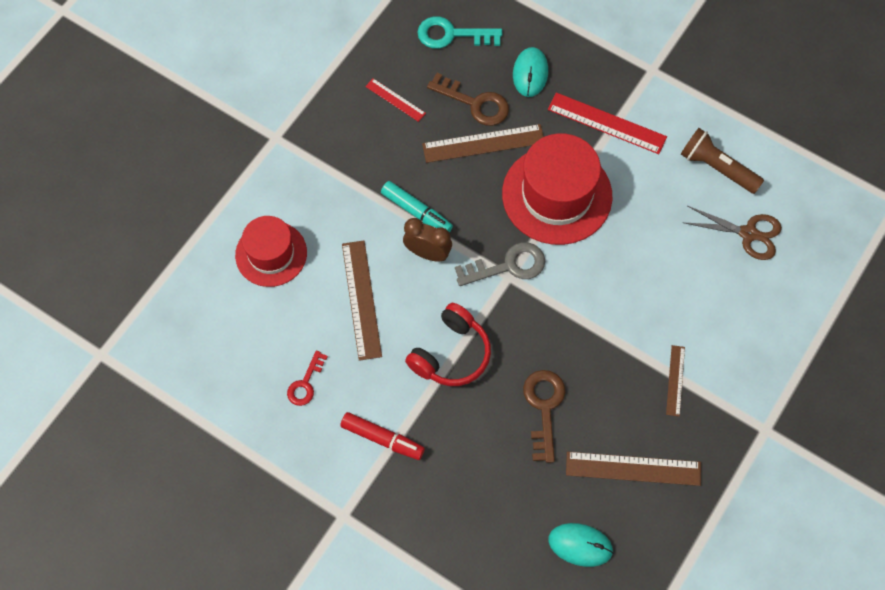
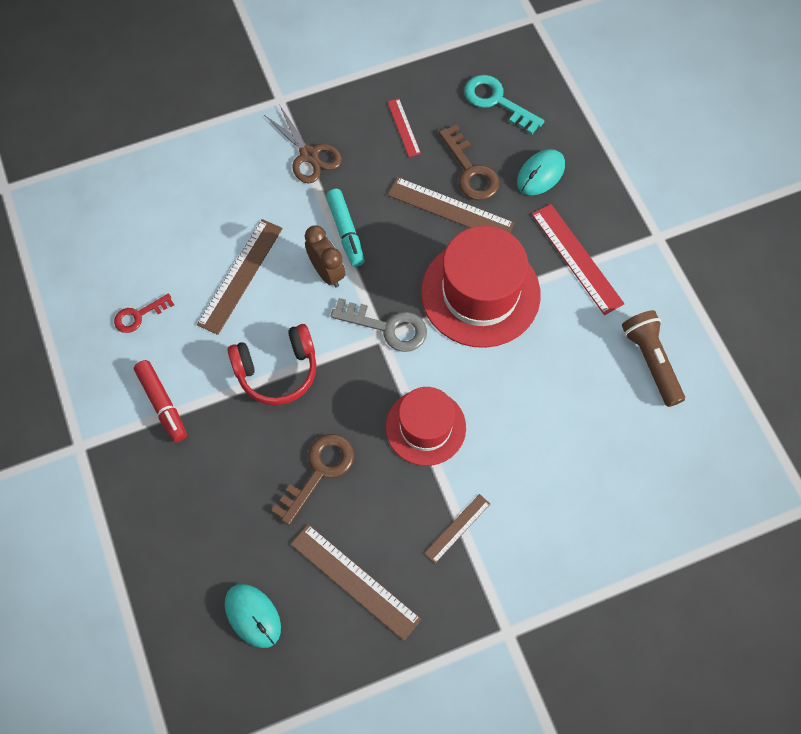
camera: 35 degrees right, 0 degrees up
(271, 254) = (198, 192): red hat -> red hat (425, 427)
(748, 233) = (634, 440): brown scissors -> brown scissors (309, 155)

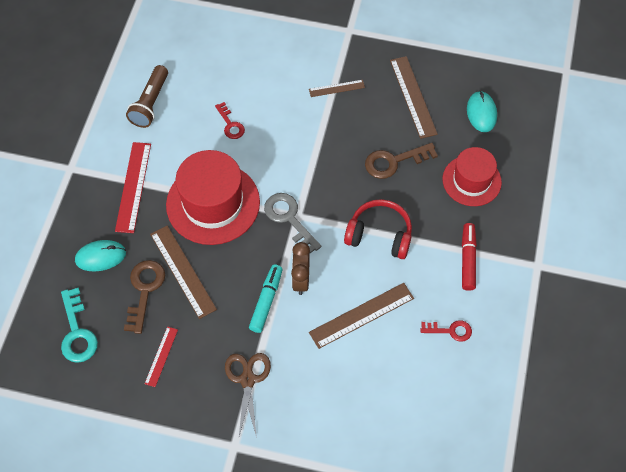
camera: 145 degrees left, 5 degrees down
(425, 427) = (312, 148): red hat -> red hat (471, 180)
(540, 395) = (230, 124): none -> red key

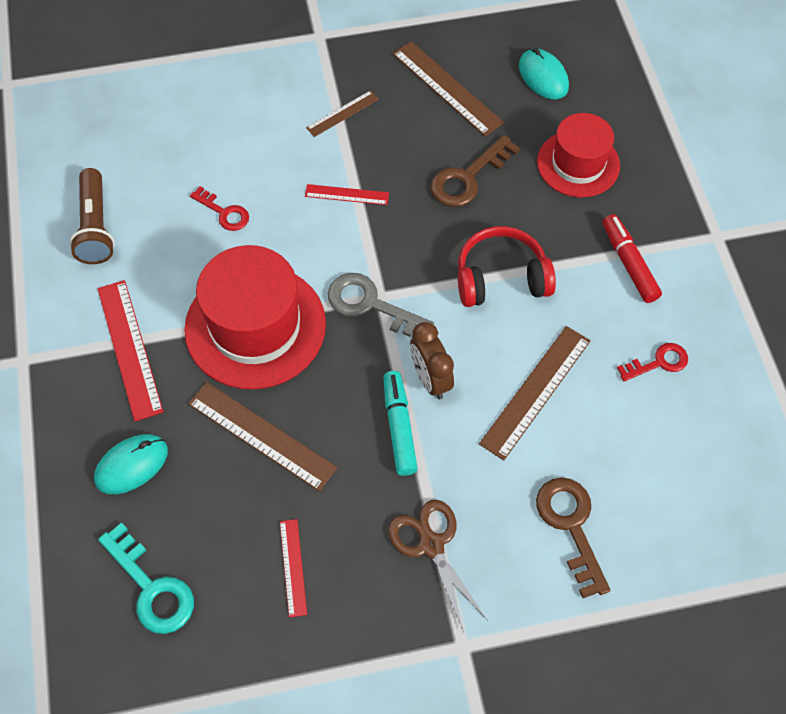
camera: 25 degrees left, 0 degrees up
(144, 290) = (220, 485): brown key -> brown key (571, 526)
(311, 142) = (347, 194): none -> red ruler

